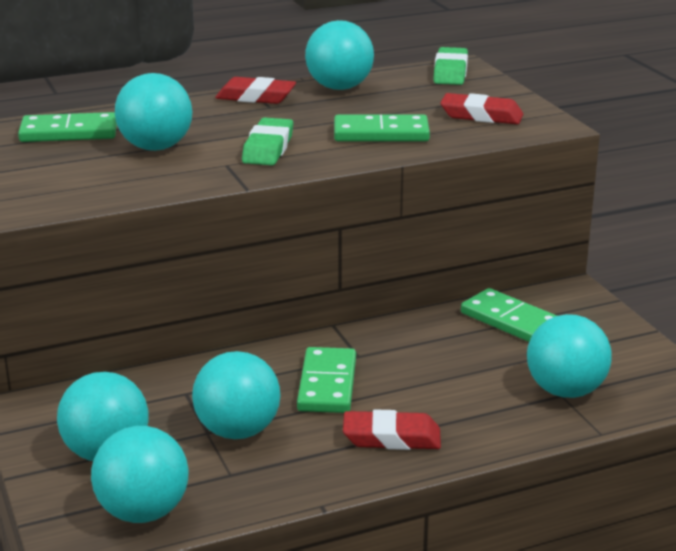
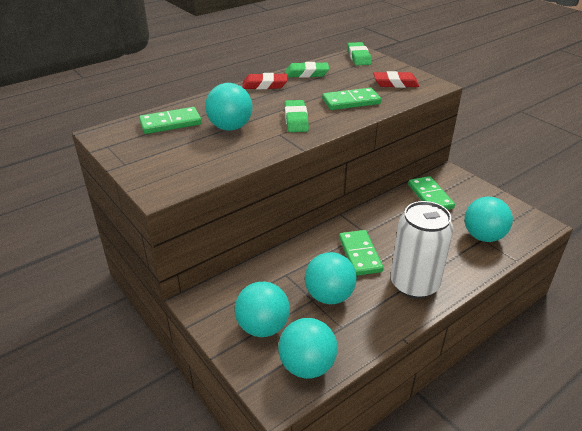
camera: 15 degrees left, 10 degrees up
(339, 88) = (306, 74): turquoise ball -> green eraser
(391, 438) = (414, 284): red eraser -> white can
(511, 320) = (430, 196): green domino -> green domino turned 45 degrees clockwise

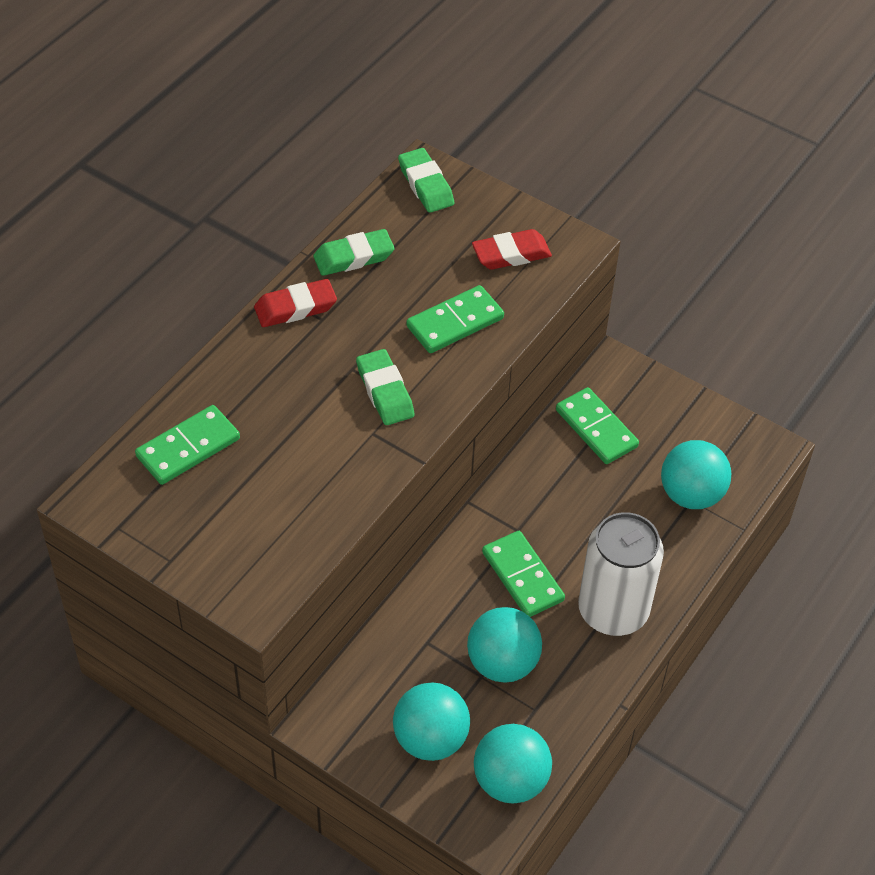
camera: 20 degrees left, 15 degrees up
(230, 127) = (289, 435): turquoise ball -> none

